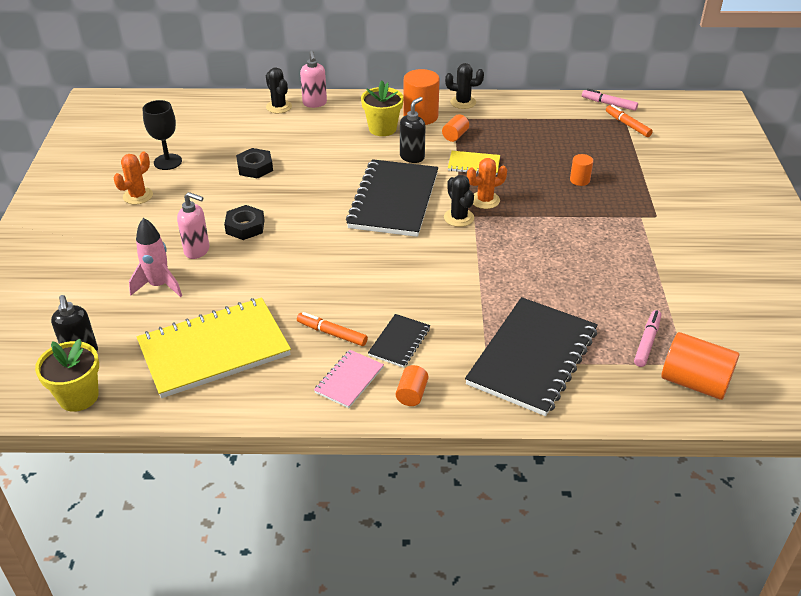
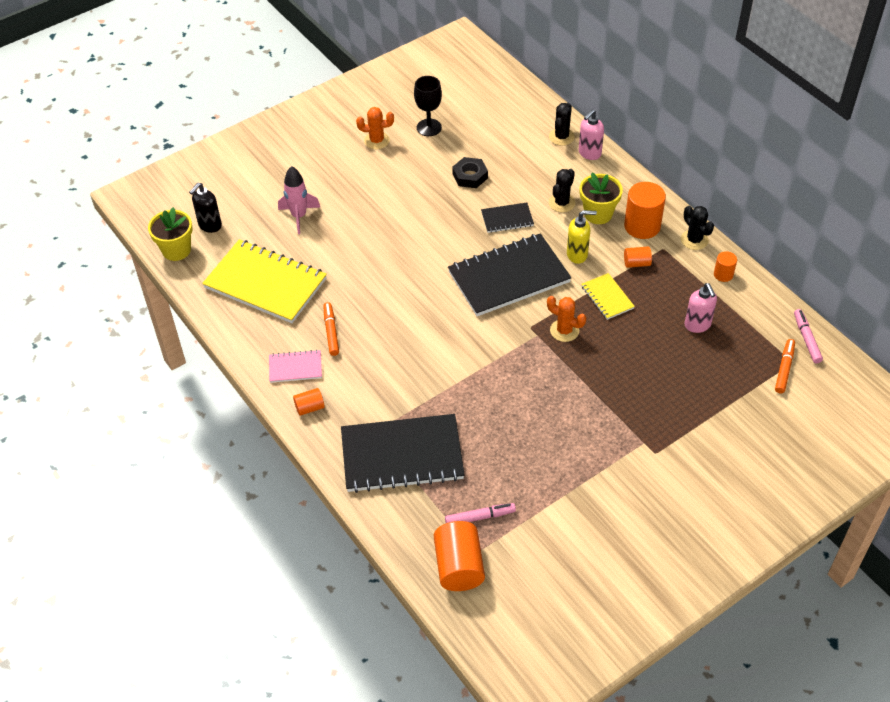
camera: 55 degrees right, 10 degrees up
(197, 251) = (349, 210): pink soap dispenser -> pink soap dispenser (697, 325)
(245, 227) = (397, 217): black nut -> none
(399, 342) = (354, 372): black notebook -> black notebook (507, 219)
(412, 157) = (577, 255): black soap dispenser -> yellow soap dispenser
(459, 218) = (525, 327): black cactus -> black cactus (562, 203)
(579, 180) = (656, 377): orange cylinder -> orange cylinder (723, 274)

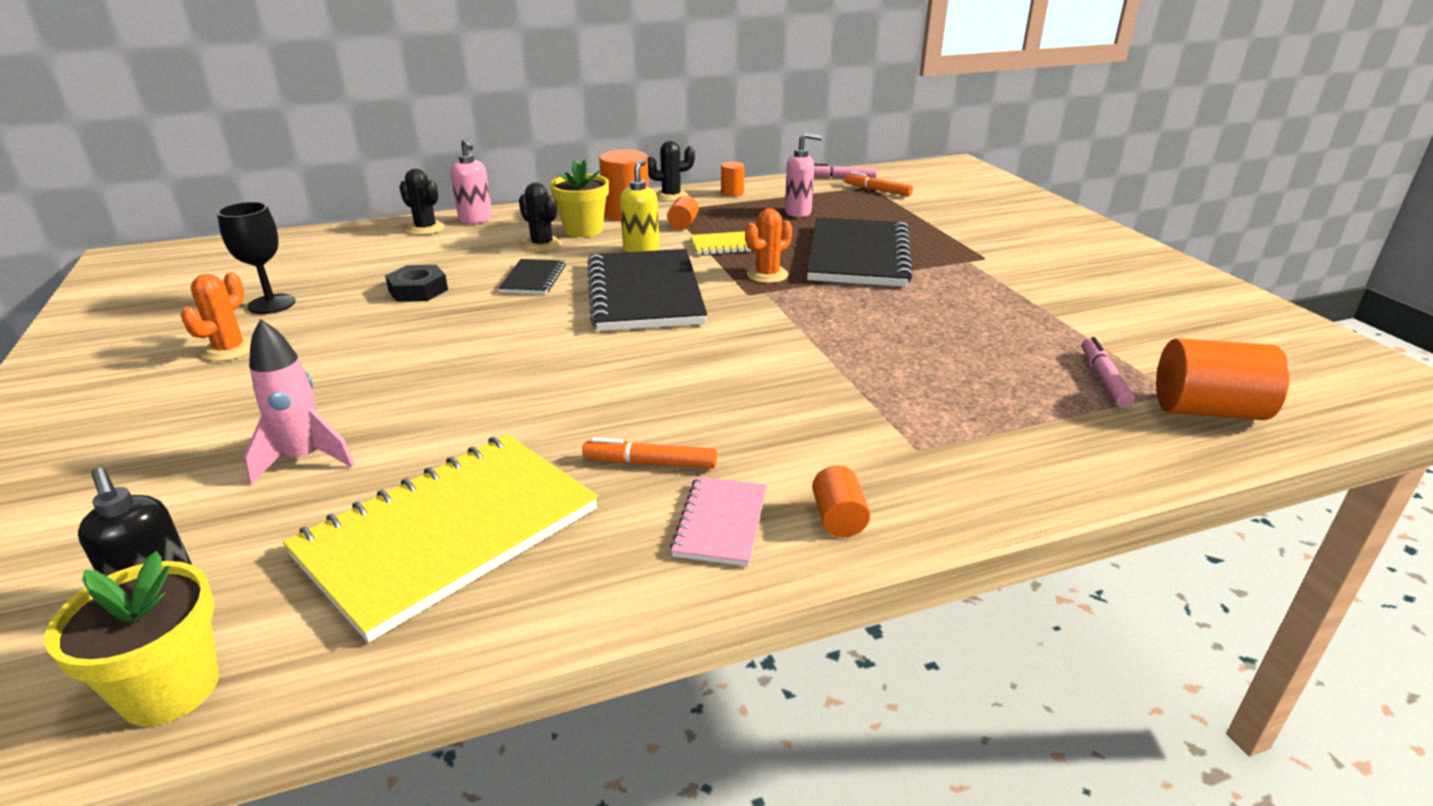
camera: 75 degrees left, 20 degrees down
(402, 455) = (976, 429): black notebook -> black notebook (858, 256)

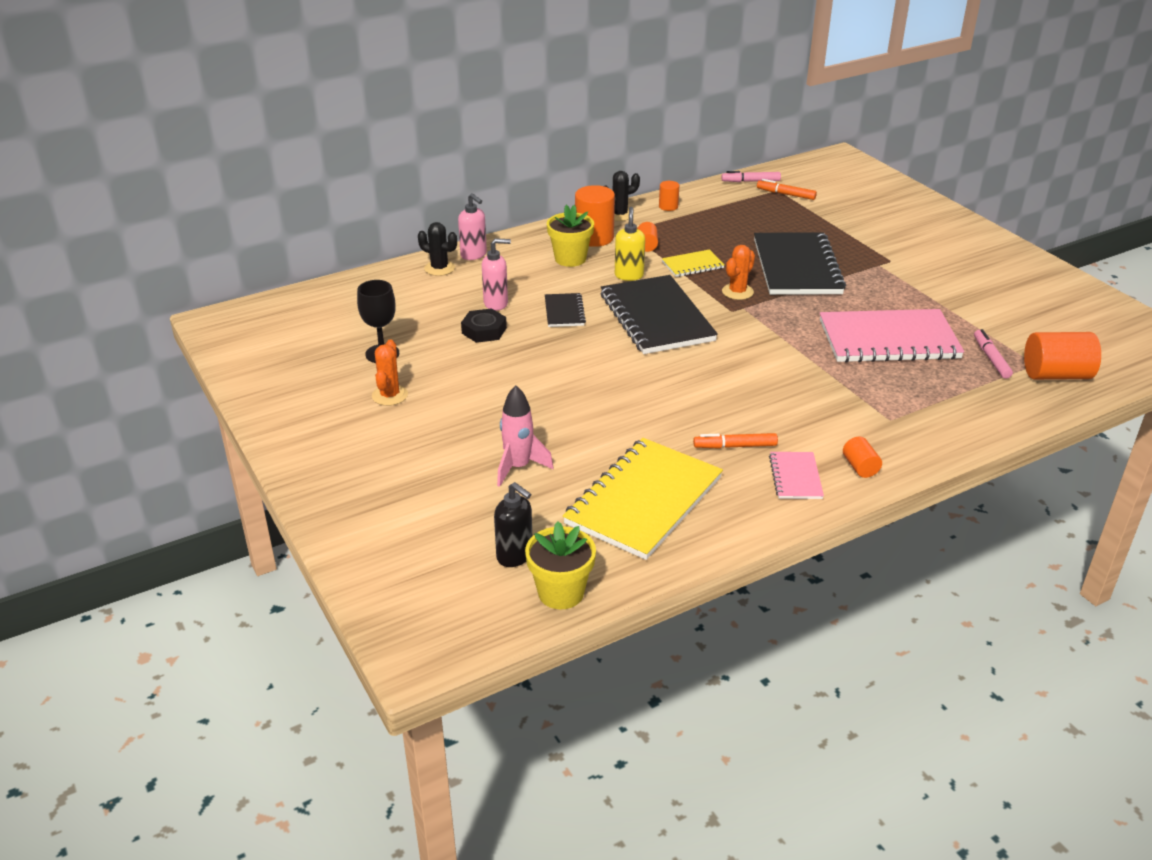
camera: 10 degrees left, 5 degrees up
(542, 245) = (547, 277): black cactus -> none
(798, 212) = (732, 225): pink soap dispenser -> pink soap dispenser (496, 303)
(952, 343) = (888, 340): none -> pink notebook

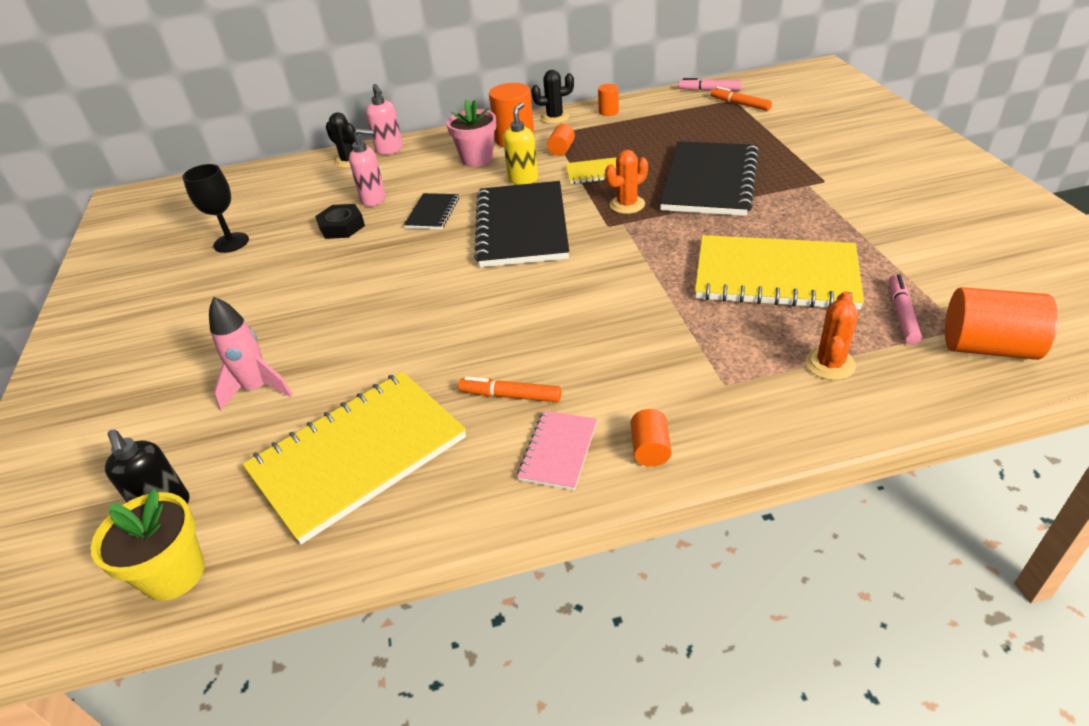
camera: 20 degrees right, 5 degrees up
(390, 395) = (202, 288): orange cactus -> orange cactus (830, 364)
(570, 259) = (477, 159): yellow flower pot -> pink flower pot
(888, 340) = (775, 276): pink notebook -> yellow notebook

